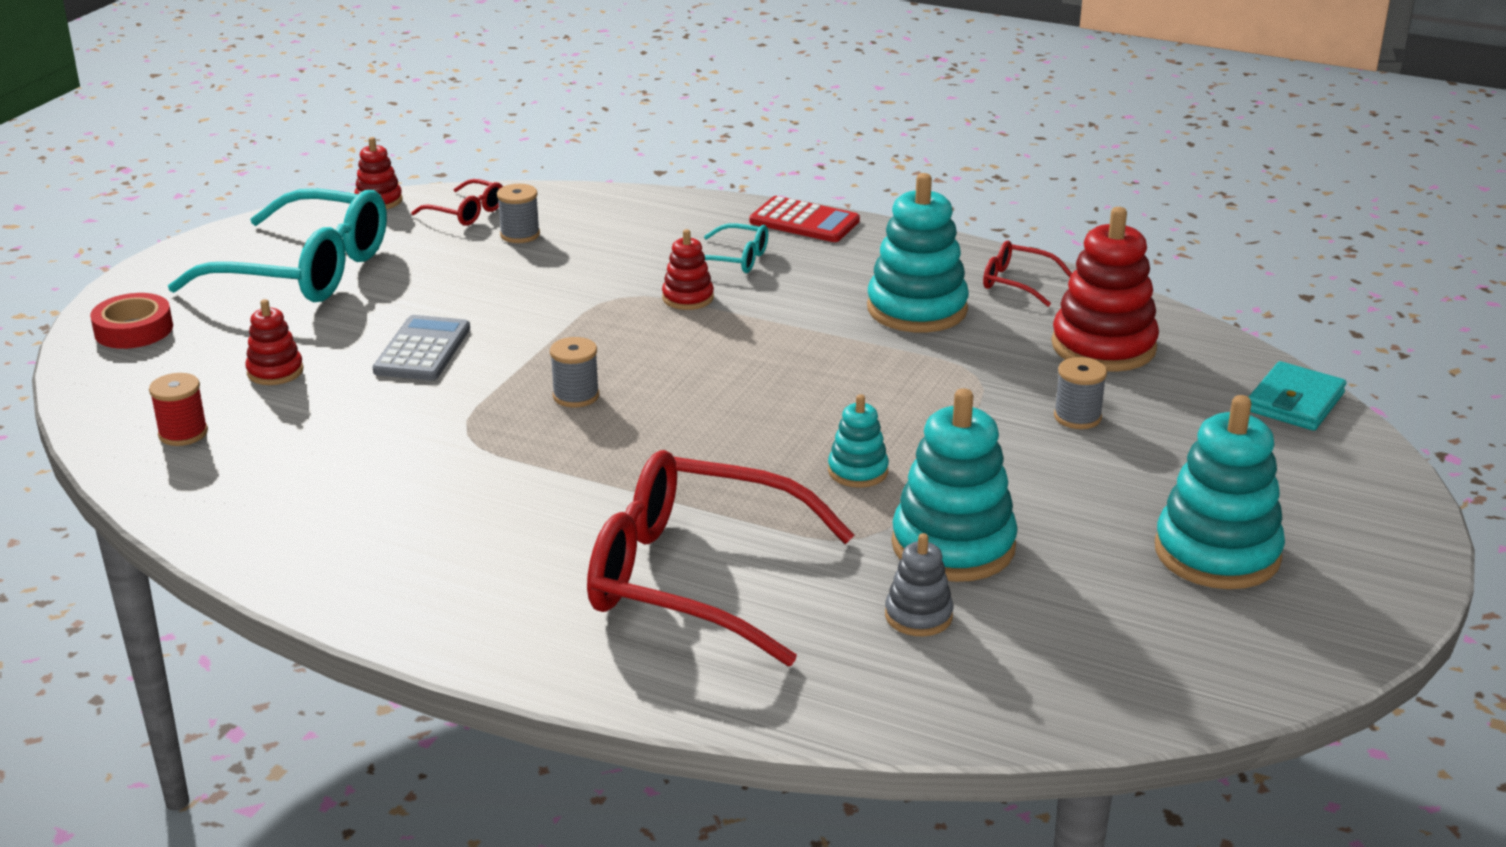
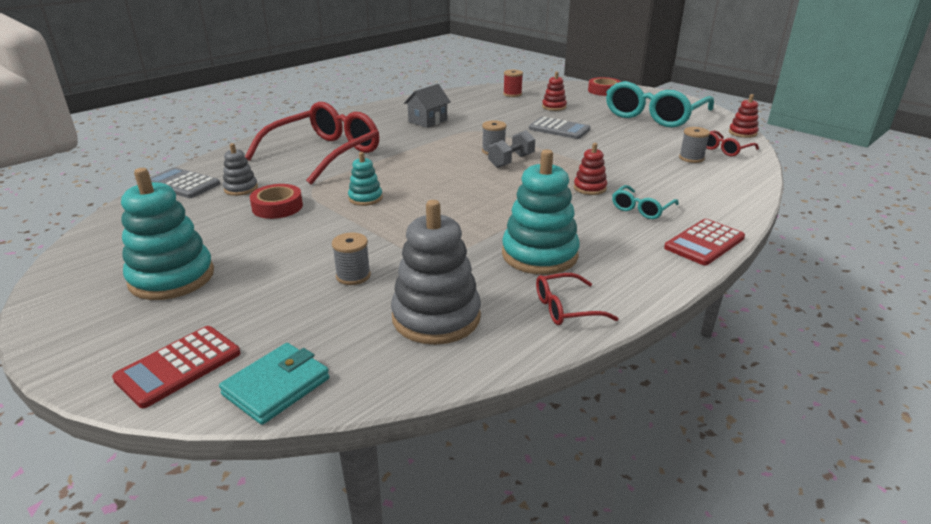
camera: 110 degrees right, 0 degrees up
(427, 503) = (428, 121): none -> grey house
(615, 372) = (511, 161): none -> grey dumbbell
(953, 546) = (277, 207): turquoise stacking toy -> red tape
(953, 701) = (182, 184): none -> grey calculator
(1016, 282) = (565, 308): red glasses -> red glasses turned 150 degrees counterclockwise
(1103, 346) = (436, 317): red stacking toy -> grey stacking toy
(1295, 402) = (276, 386): turquoise wallet -> turquoise wallet turned 75 degrees clockwise
(1337, 468) = (179, 366): none -> red calculator

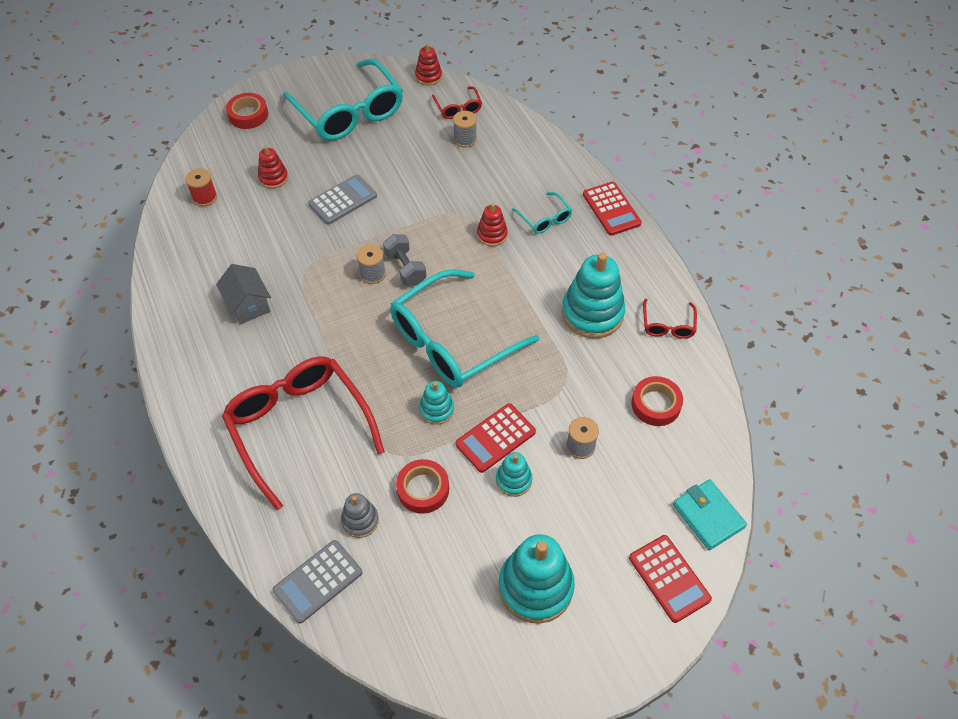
camera: 70 degrees left, 25 degrees up
(298, 246) = (513, 480): none -> turquoise stacking toy
(345, 229) = (495, 438): none -> red calculator
(436, 317) = (655, 404): grey stacking toy -> red tape
(446, 192) = (451, 341): none -> turquoise glasses

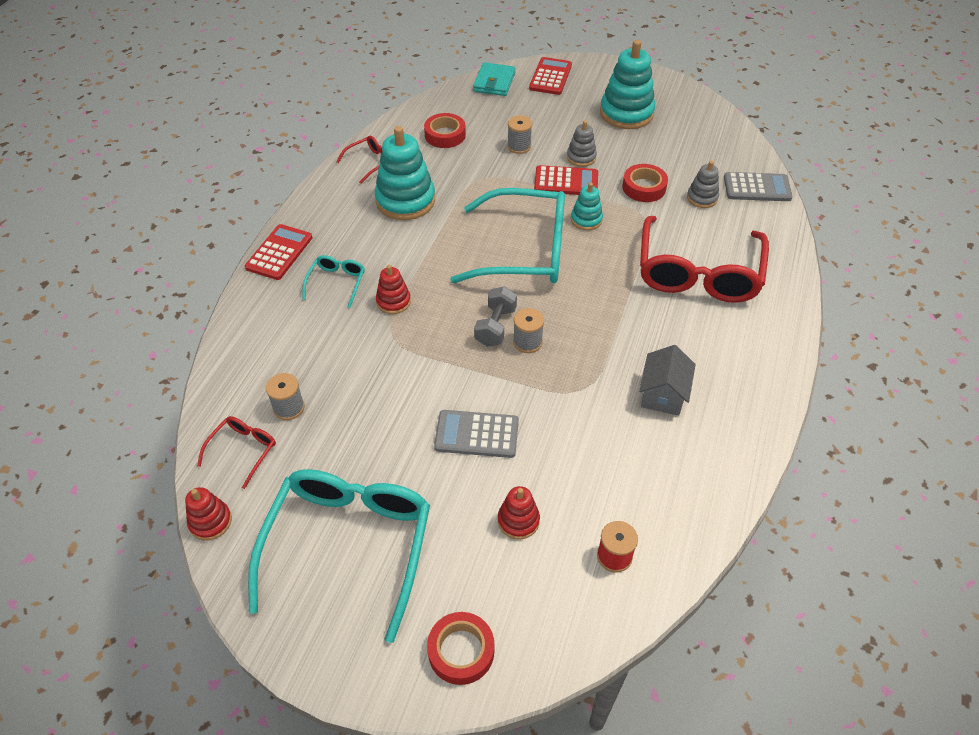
camera: 135 degrees left, 5 degrees down
(513, 480) = (581, 157): turquoise stacking toy -> grey stacking toy

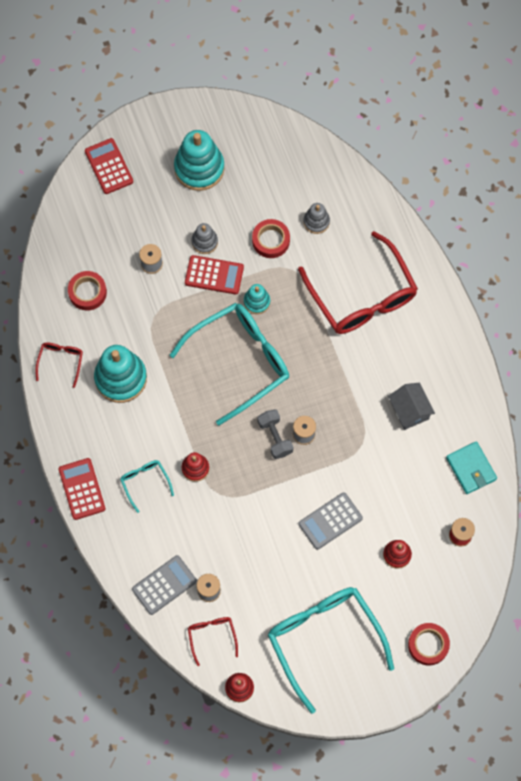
camera: 40 degrees left, 20 degrees up
(494, 82) = (71, 205): turquoise wallet -> turquoise wallet (471, 469)
(566, 182) = (214, 275): red calculator -> red calculator turned 45 degrees clockwise
(757, 188) = (345, 183): grey calculator -> grey calculator (164, 585)

